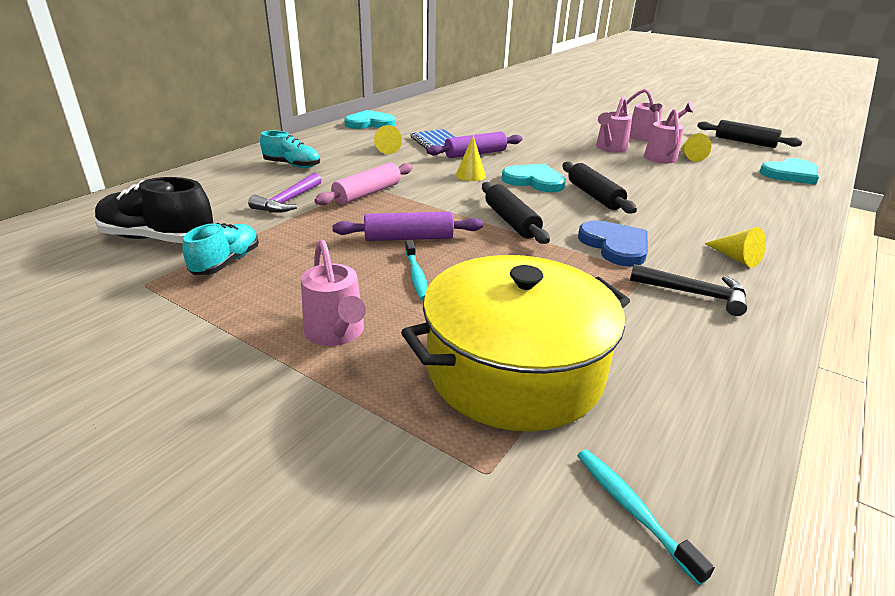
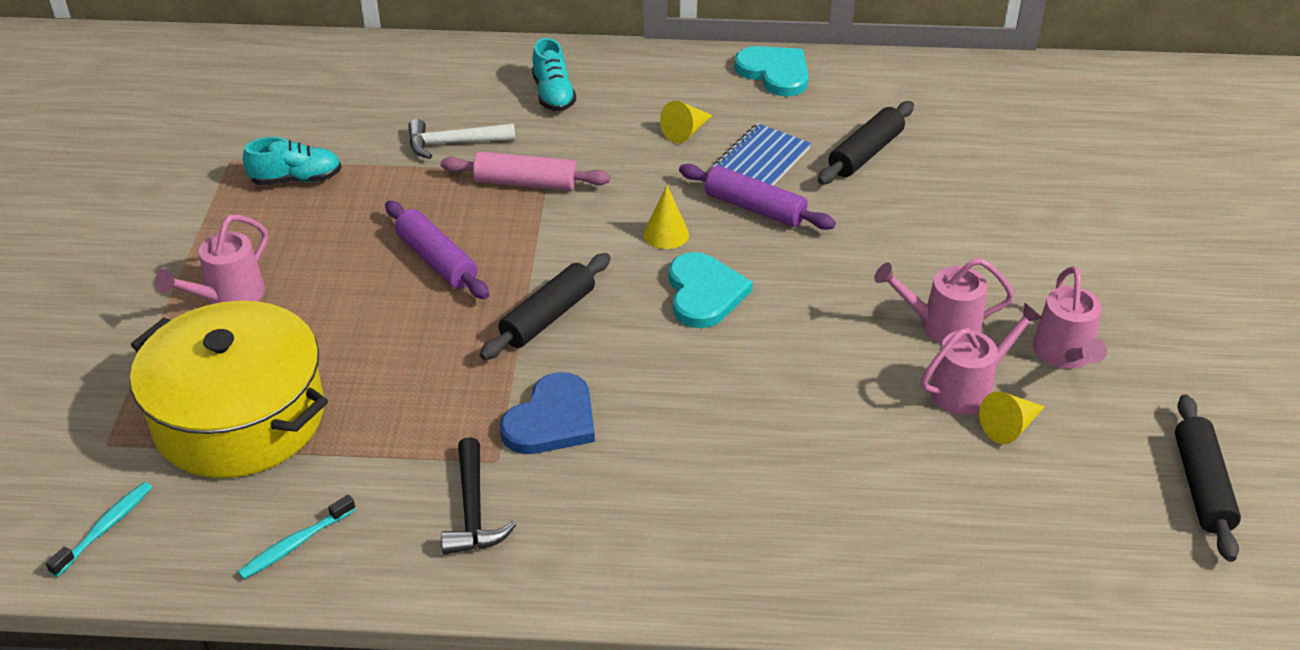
camera: 60 degrees right, 10 degrees up
(158, 238) = (309, 119): black shoe -> none
(288, 201) = (454, 143): purple hammer -> white hammer
(416, 276) = (359, 299): turquoise toothbrush -> turquoise toothbrush (295, 544)
(594, 196) = (703, 362): black rolling pin -> black rolling pin (865, 153)
(735, 258) = (607, 534): yellow cone -> none
(790, 174) = (1054, 568): turquoise heart -> none

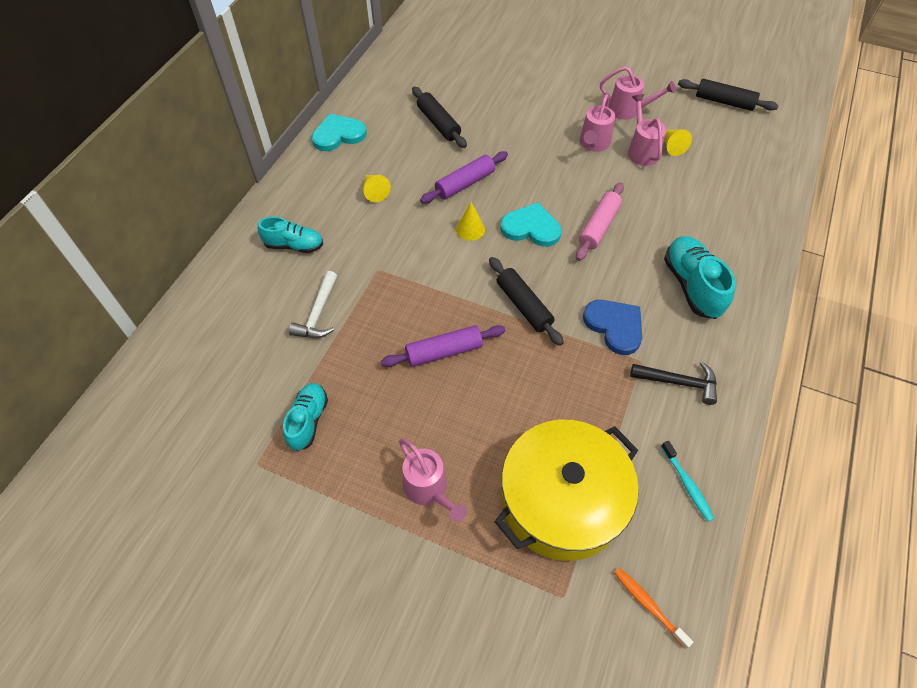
camera: 70 degrees left, 15 degrees up
(105, 528) = (648, 605): turquoise toothbrush -> orange toothbrush
(525, 183) = (384, 284): pink rolling pin -> pink rolling pin (598, 227)
(679, 500) = (692, 286): none -> turquoise shoe
(761, 160) = (422, 167): blue notebook -> none

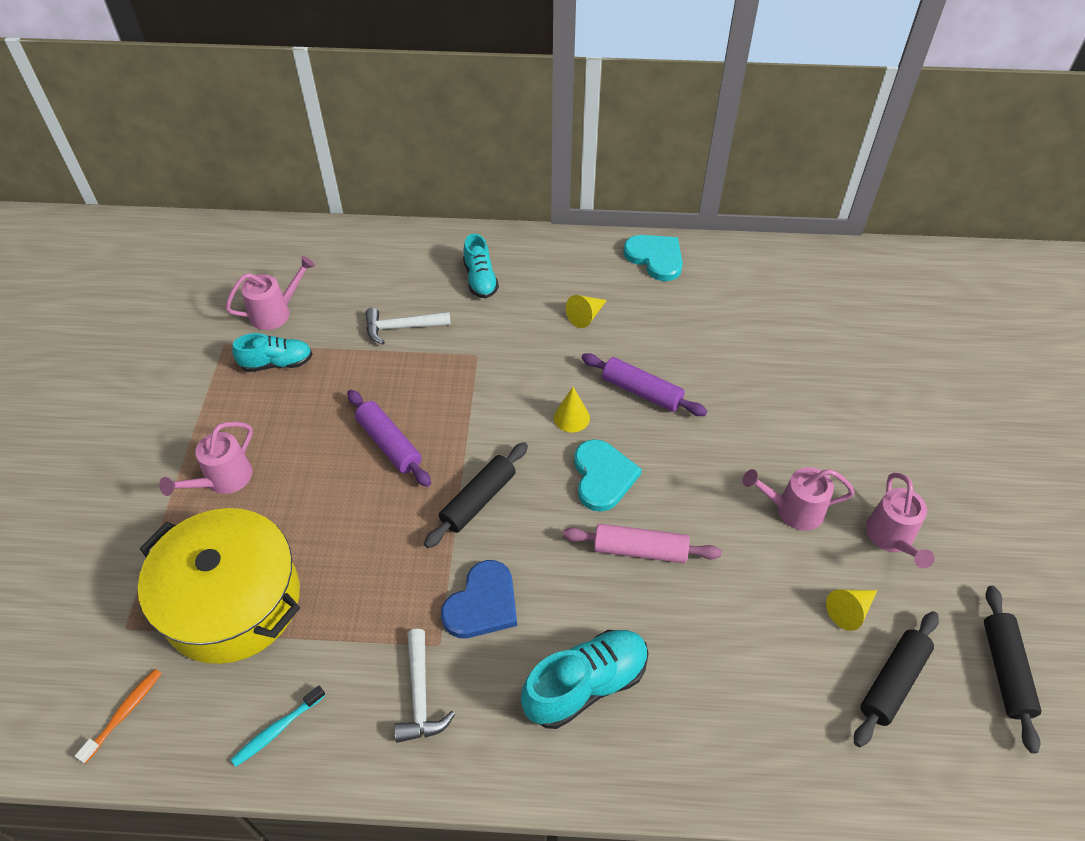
camera: 70 degrees right, 5 degrees down
(438, 123) = (728, 337): black rolling pin -> black rolling pin (892, 682)
(641, 150) = (816, 572): pink watering can -> pink watering can (276, 312)
(678, 382) = (420, 695): black hammer -> white hammer

